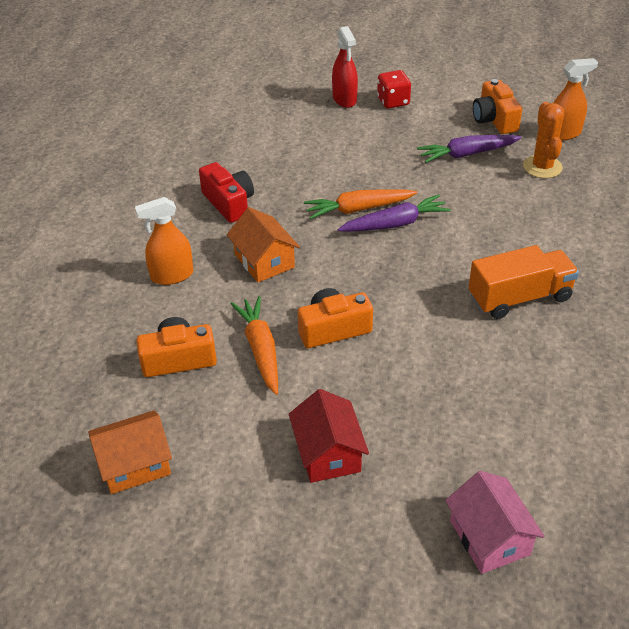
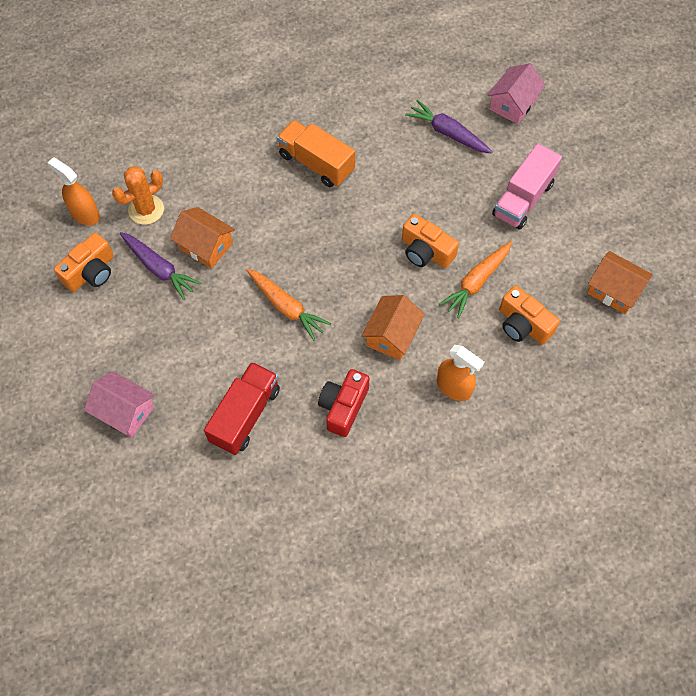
camera: 125 degrees left, 20 degrees up
(279, 151) = (245, 415): none -> red truck
(328, 453) = (523, 199): red house -> pink truck
(344, 99) = (124, 411): red spray bottle -> pink house
(393, 101) = (105, 367): red dice -> none
(395, 224) = (287, 273): purple carrot -> purple carrot (448, 133)
(470, 187) = (205, 246): none -> orange house

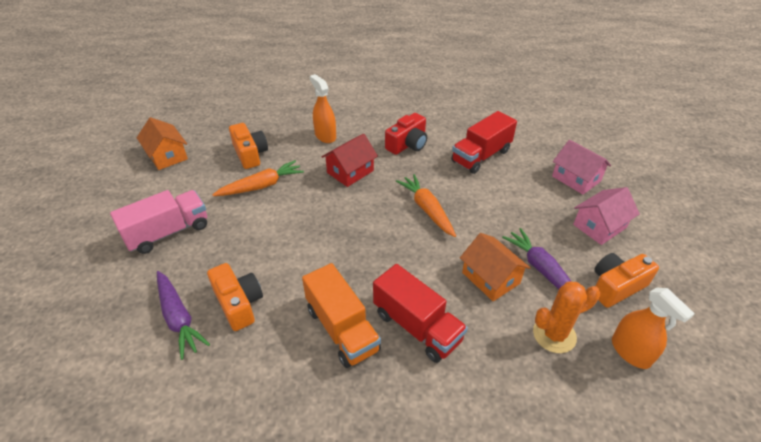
camera: 160 degrees left, 20 degrees down
(258, 183) = (417, 326): none -> red truck
(392, 335) = (350, 171): orange house -> red house
(426, 251) = (285, 217): orange camera -> orange camera (238, 303)
(513, 104) = (81, 329): pink house -> pink house (599, 226)

